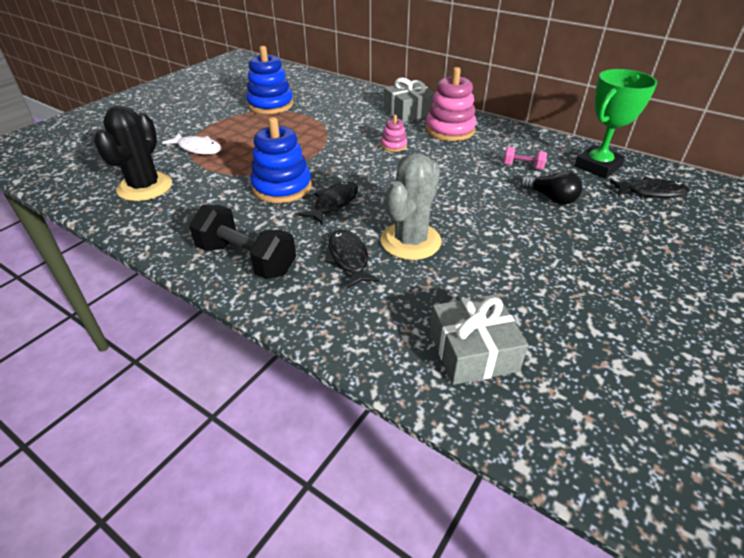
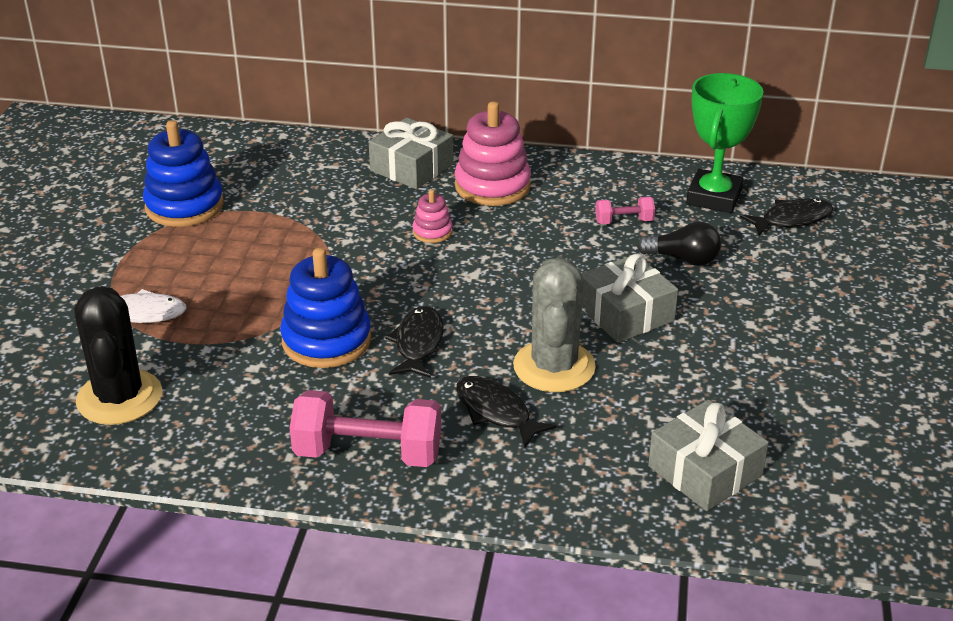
camera: 25 degrees left, 5 degrees down
(246, 259) = (368, 453): black dumbbell -> pink dumbbell
(485, 221) = (625, 313): none -> grey gift

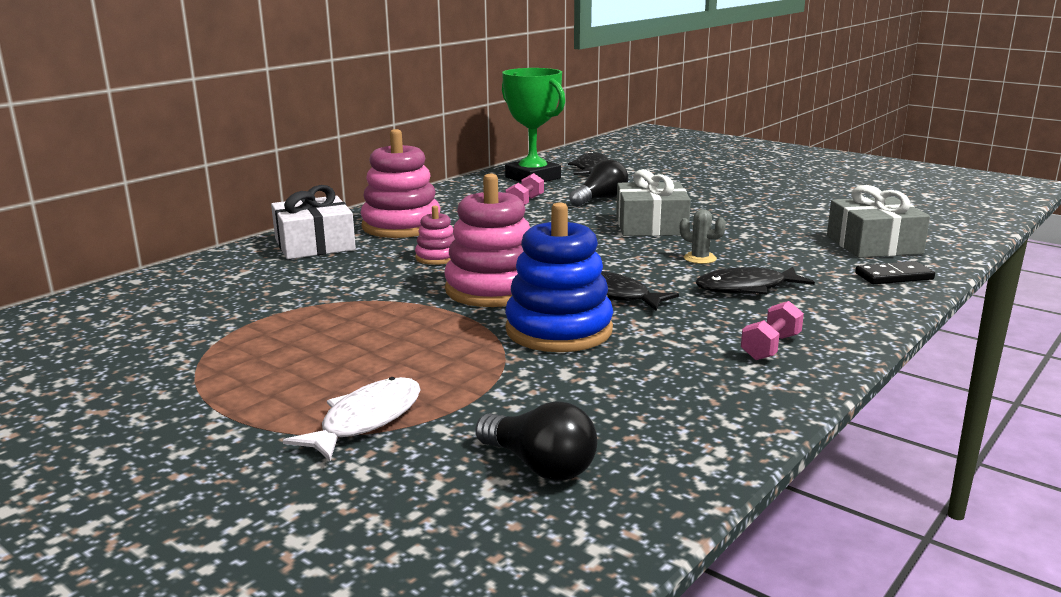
camera: 60 degrees left, 15 degrees down
(119, 397) = (539, 466): black cactus -> black light bulb
(184, 206) = (174, 352): blue stacking toy -> none
(368, 453) = (770, 347): pink dumbbell -> pink dumbbell, size x0.50
(384, 283) = (493, 289): none -> pink stacking toy
(411, 167) = (314, 244): grey gift -> white gift
(554, 367) = (700, 258): grey cactus -> grey cactus, size x0.41
(609, 499) = (894, 276): none -> black domino

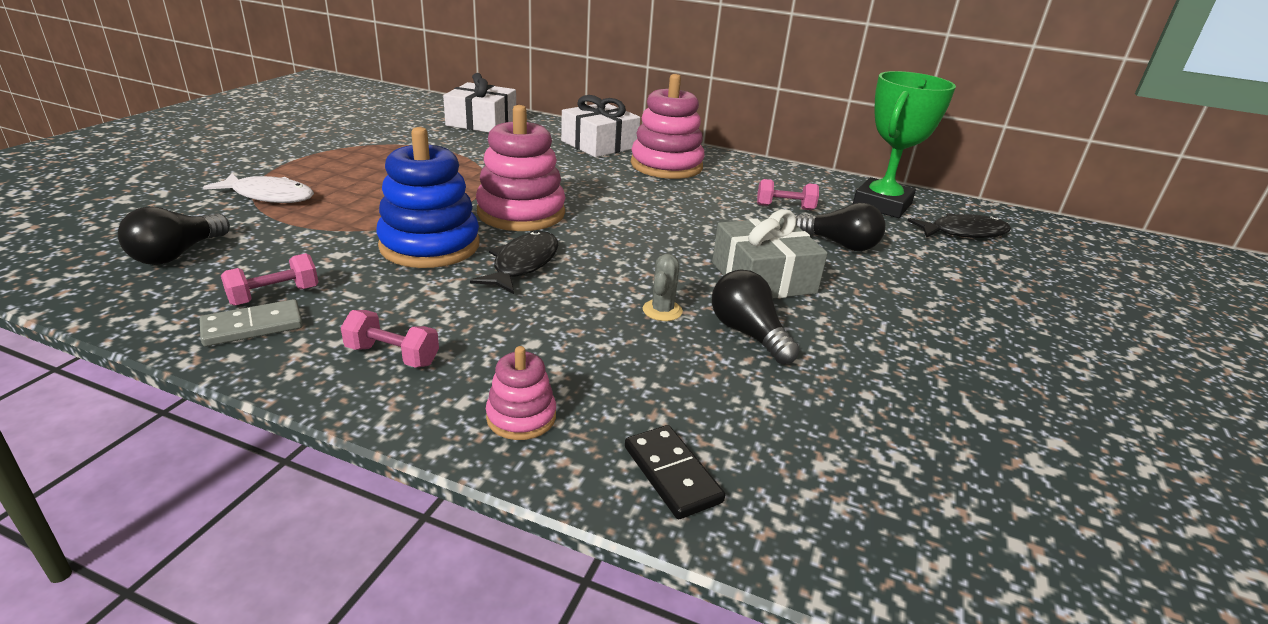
camera: 70 degrees right, 10 degrees up
(170, 293) = (481, 122): none -> white gift
(437, 257) = (592, 186): pink stacking toy -> pink stacking toy (521, 417)
(659, 400) = (274, 295): none -> pink dumbbell
(722, 407) = (253, 326): none -> grey domino
(733, 240) = (748, 333): none -> black light bulb
(746, 288) = (571, 342): black fish -> none
(873, 245) = (820, 464): grey gift -> none

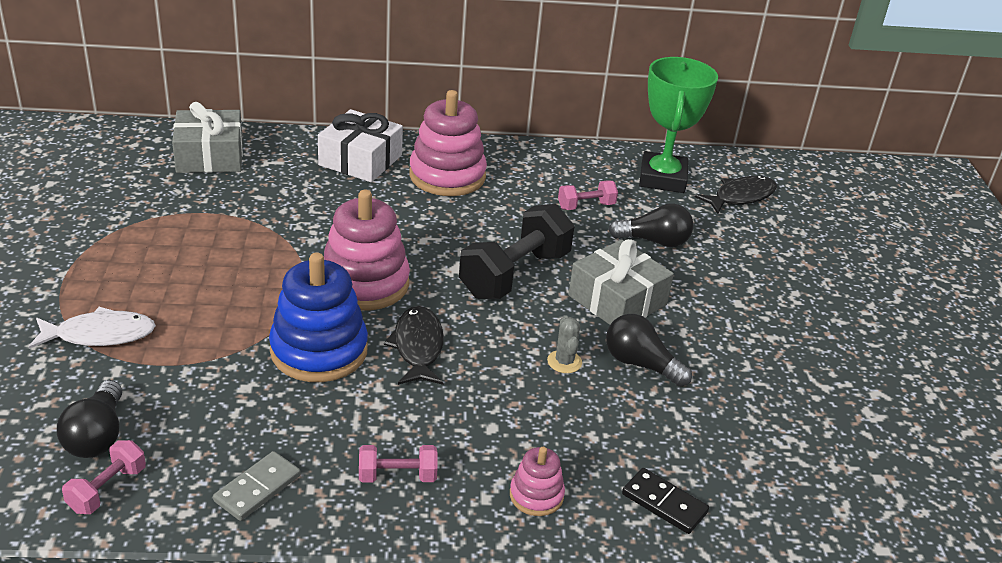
camera: 25 degrees left, 5 degrees up
(274, 295) = (240, 451): pink dumbbell -> pink dumbbell (107, 489)
(481, 122) = (210, 156): white gift -> grey gift
(670, 237) = (514, 274): none -> black dumbbell

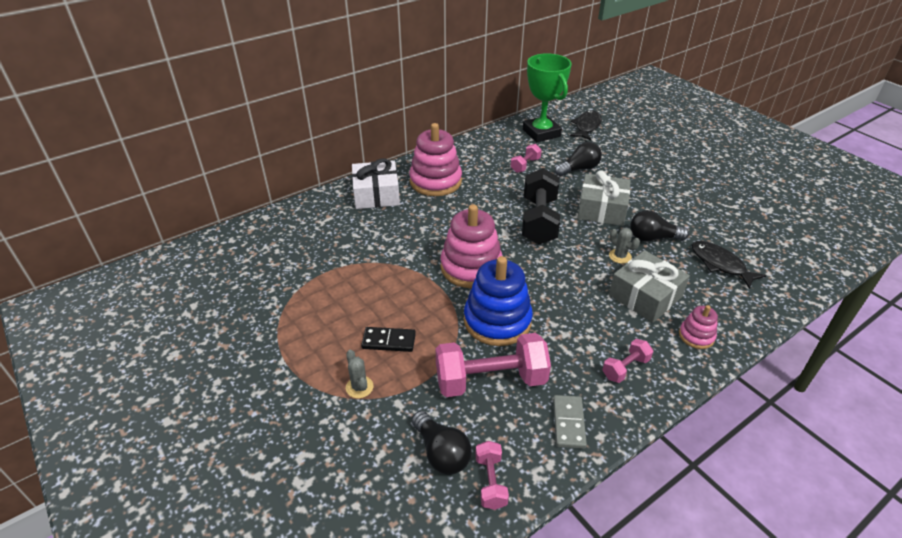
camera: 30 degrees left, 5 degrees up
(100, 335) = (359, 387): white fish -> grey cactus
(210, 156) = (281, 234): grey gift -> grey gift (645, 296)
(233, 402) = (490, 380): none -> pink dumbbell
(418, 347) = (544, 288): black fish -> black fish (720, 264)
(664, 503) = (749, 304): black domino -> black domino (389, 341)

